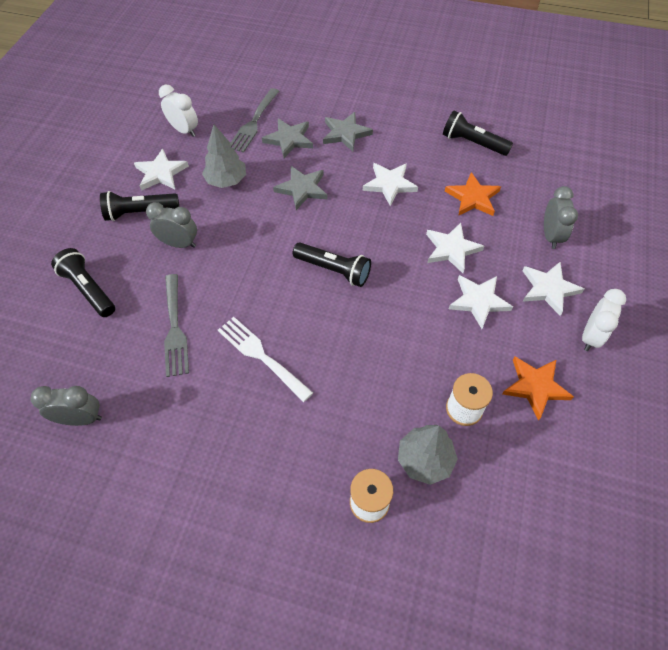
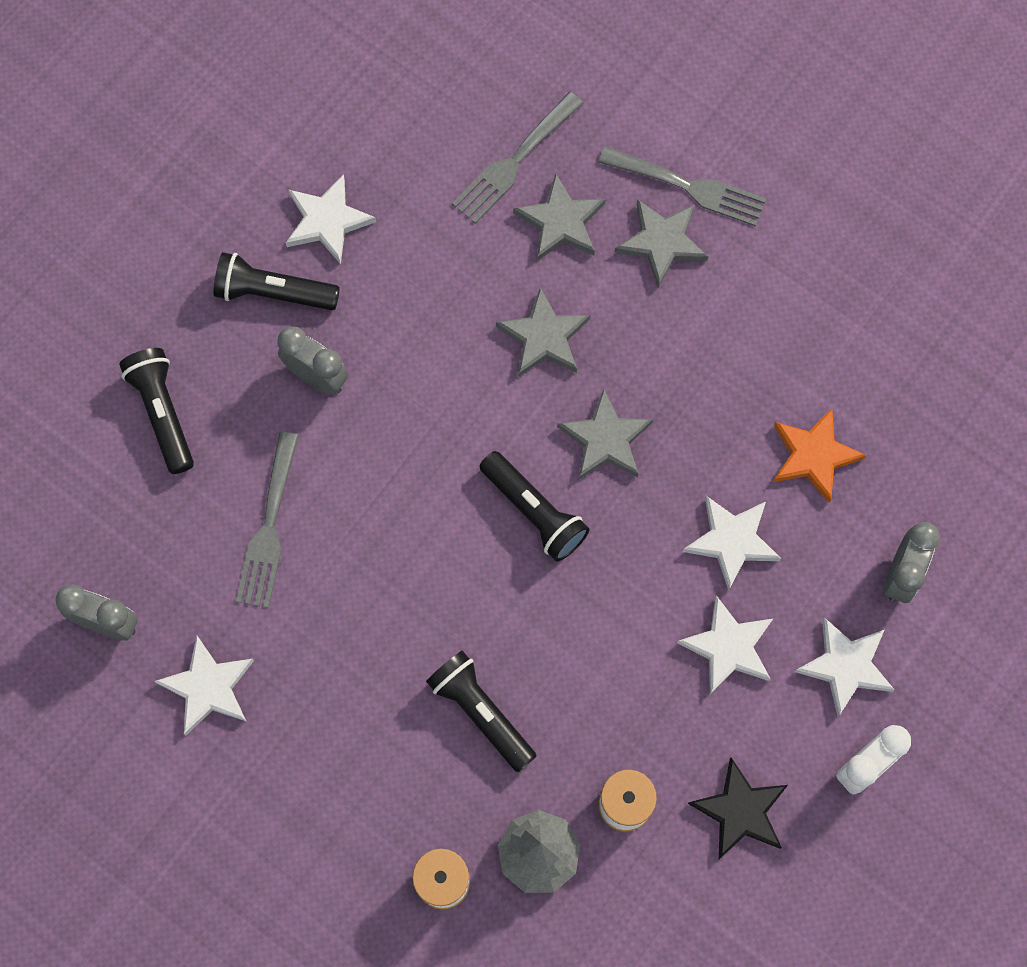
camera: 20 degrees right, 15 degrees up
(184, 130) = (391, 138): white clock -> none
(226, 181) = (428, 275): grey tree -> none
(261, 356) = (376, 618): white fork -> none
(348, 109) = (689, 187): none -> grey fork
(358, 224) = (605, 439): none -> grey star
(389, 184) = (690, 379): white star -> white star (208, 687)
(473, 143) = (871, 342): black flashlight -> black flashlight (481, 712)
(535, 387) = (740, 811): orange star -> black star

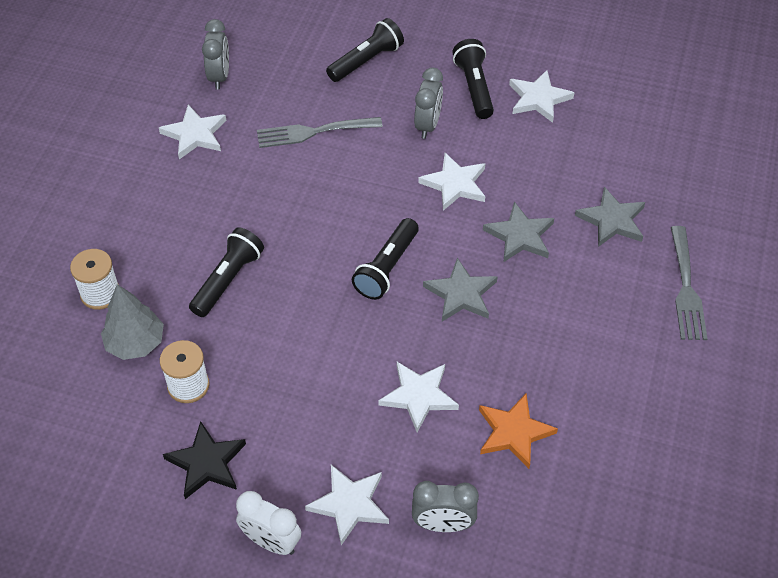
camera: 70 degrees right, 20 degrees down
(514, 162) = (641, 182): grey fork -> none
(661, 242) = (632, 284): grey star -> none
(728, 647) = (333, 418): white star -> white star (455, 184)

